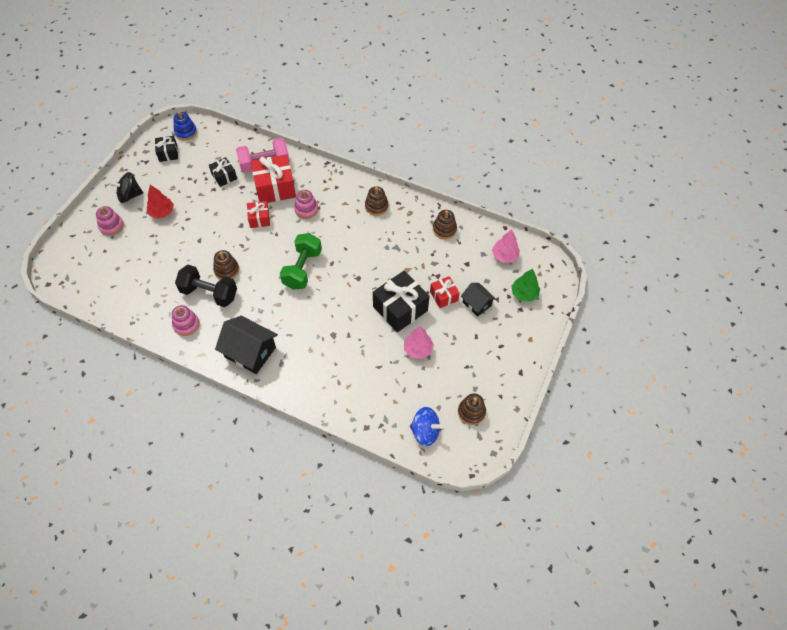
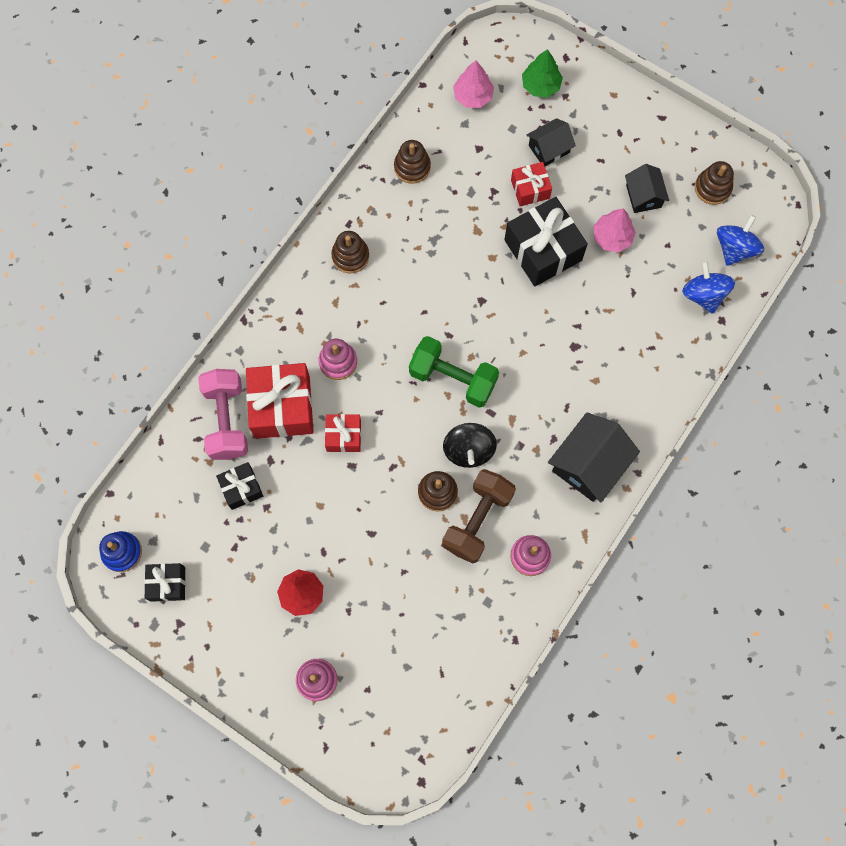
camera: 80 degrees left, 15 degrees up
(129, 195) = (254, 650): black spinning top -> black spinning top (468, 450)
(209, 293) = (477, 520): black dumbbell -> brown dumbbell
(384, 413) = (703, 295): none -> blue spinning top
(454, 366) = (643, 196): none -> black house

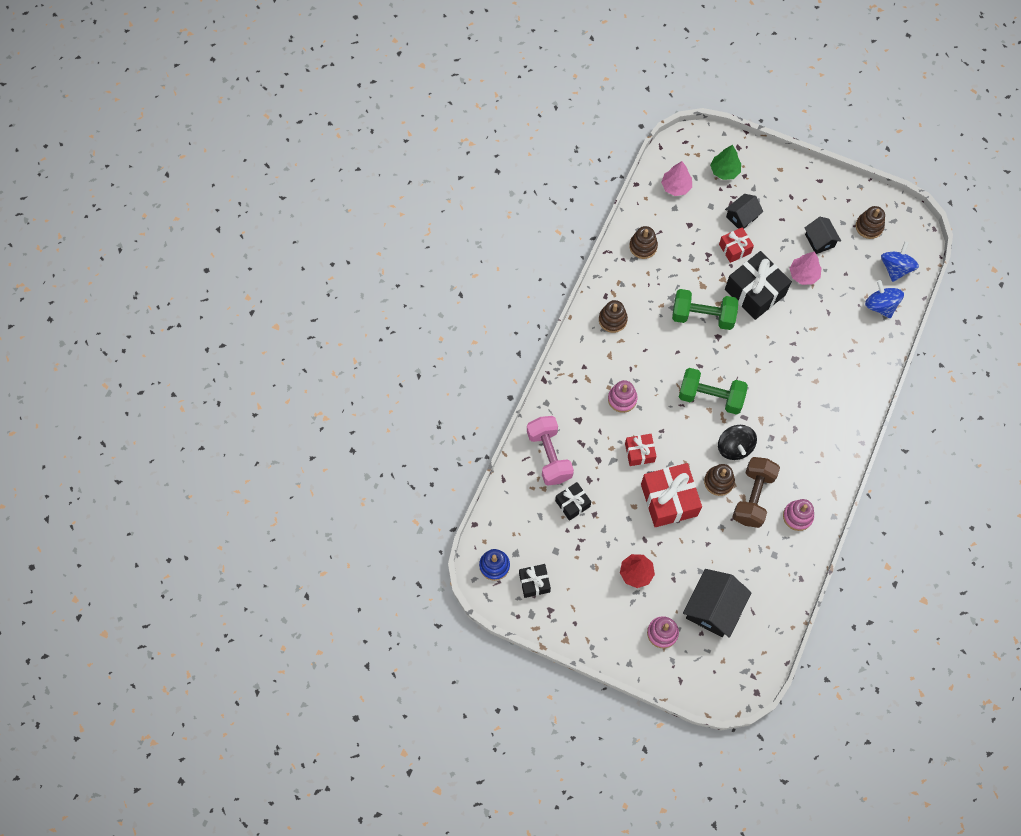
camera: 10 degrees left, 5 degrees down
(282, 407) = (588, 439): red gift -> red gift (669, 500)
(468, 270) = (702, 316): none -> green dumbbell
(589, 464) = (825, 442): black house -> black house (713, 608)

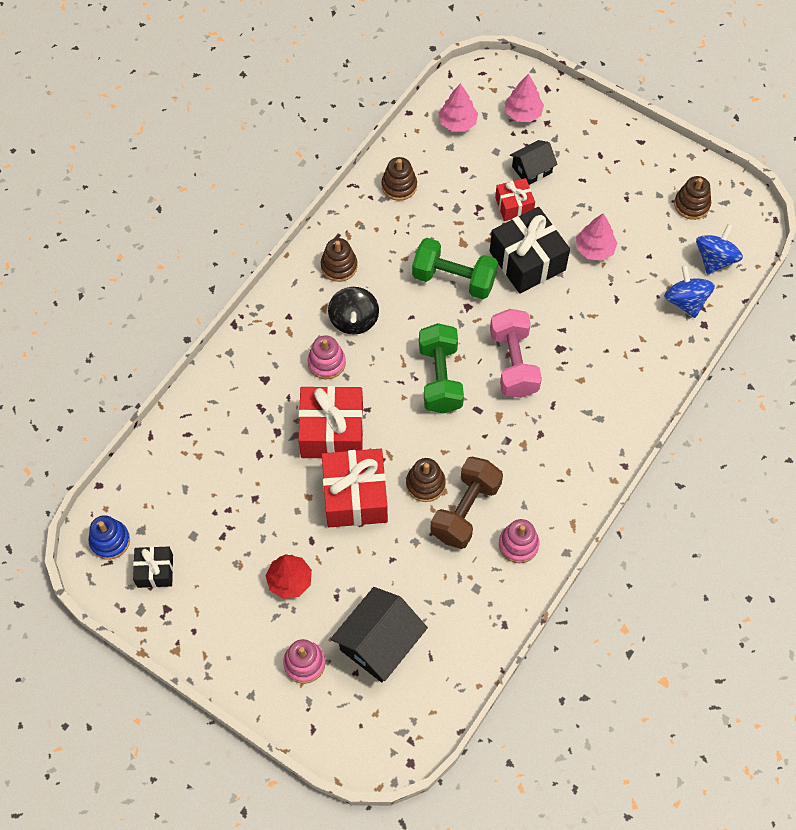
camera: 10 degrees right, 5 degrees down
(549, 456) = (216, 417): pink dumbbell -> pink dumbbell (513, 363)
(572, 503) = (230, 480): black gift -> none
(639, 452) = (332, 431): red gift -> red gift, size x1.82
(710, 397) = (440, 378): green dumbbell -> green dumbbell turned 60 degrees clockwise
(724, 171) = (523, 113): green tree -> pink tree
(734, 447) = (456, 445): black spinning top -> black spinning top (354, 320)
(819, 240) = (624, 212): black house -> none

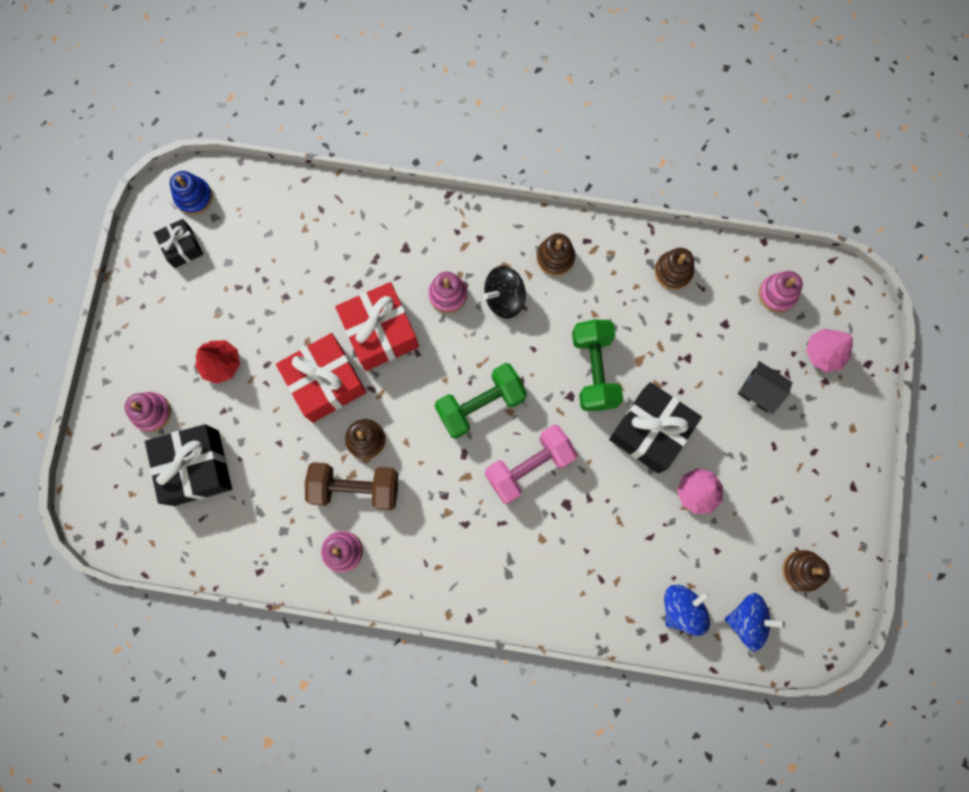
camera: 65 degrees right, 15 degrees up
(379, 643) = (196, 468): black house -> black gift
(457, 123) = (777, 294): pink tree -> pink stacking toy
(514, 205) = (707, 391): red gift -> none

